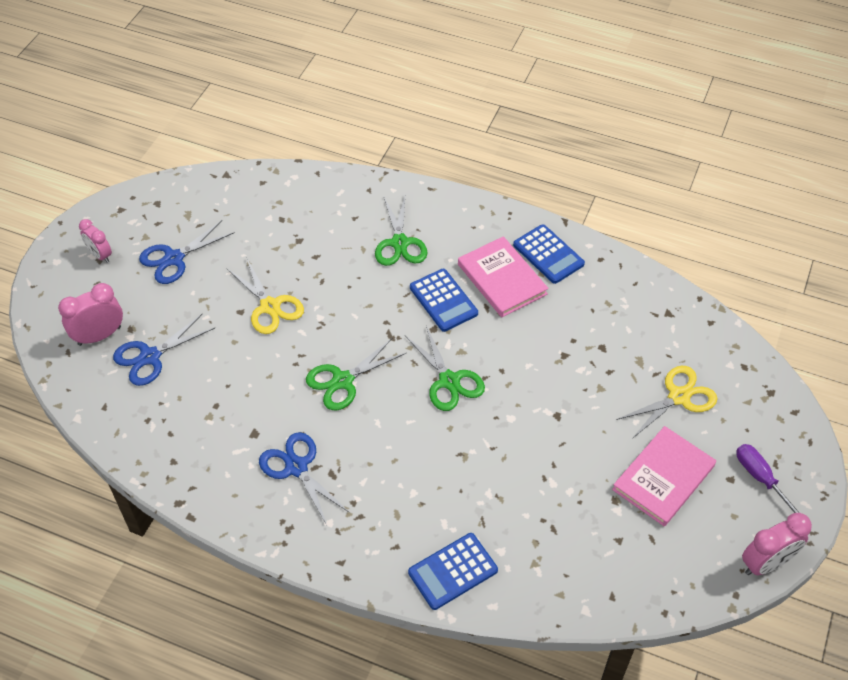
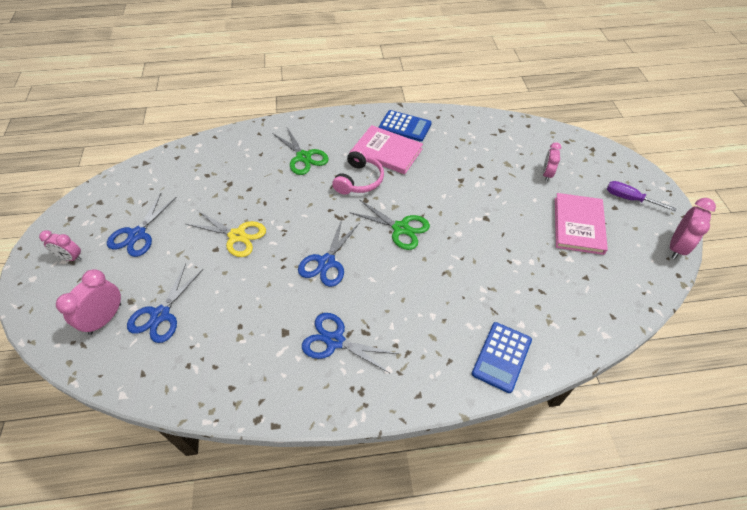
camera: 30 degrees left, 0 degrees up
(342, 381) = (326, 262): green scissors -> blue scissors
(443, 300) = (359, 180): blue calculator -> pink headphones
(679, 397) = (546, 174): yellow scissors -> pink clock

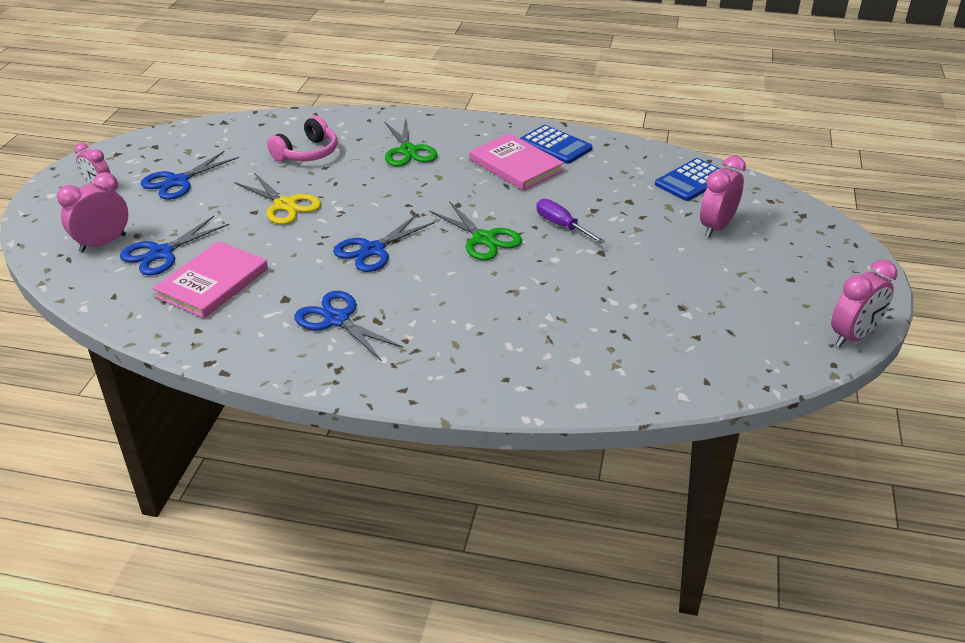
camera: 20 degrees right, 15 degrees down
(359, 180) = (462, 185): pink headphones -> pink headphones (307, 153)
(501, 357) = (529, 382): blue calculator -> blue calculator (691, 180)
(546, 174) = (716, 227): pink clock -> pink clock, size x1.51
(578, 225) = (724, 285): pink book -> pink book (212, 283)
(629, 198) = (819, 274): purple screwdriver -> purple screwdriver (561, 225)

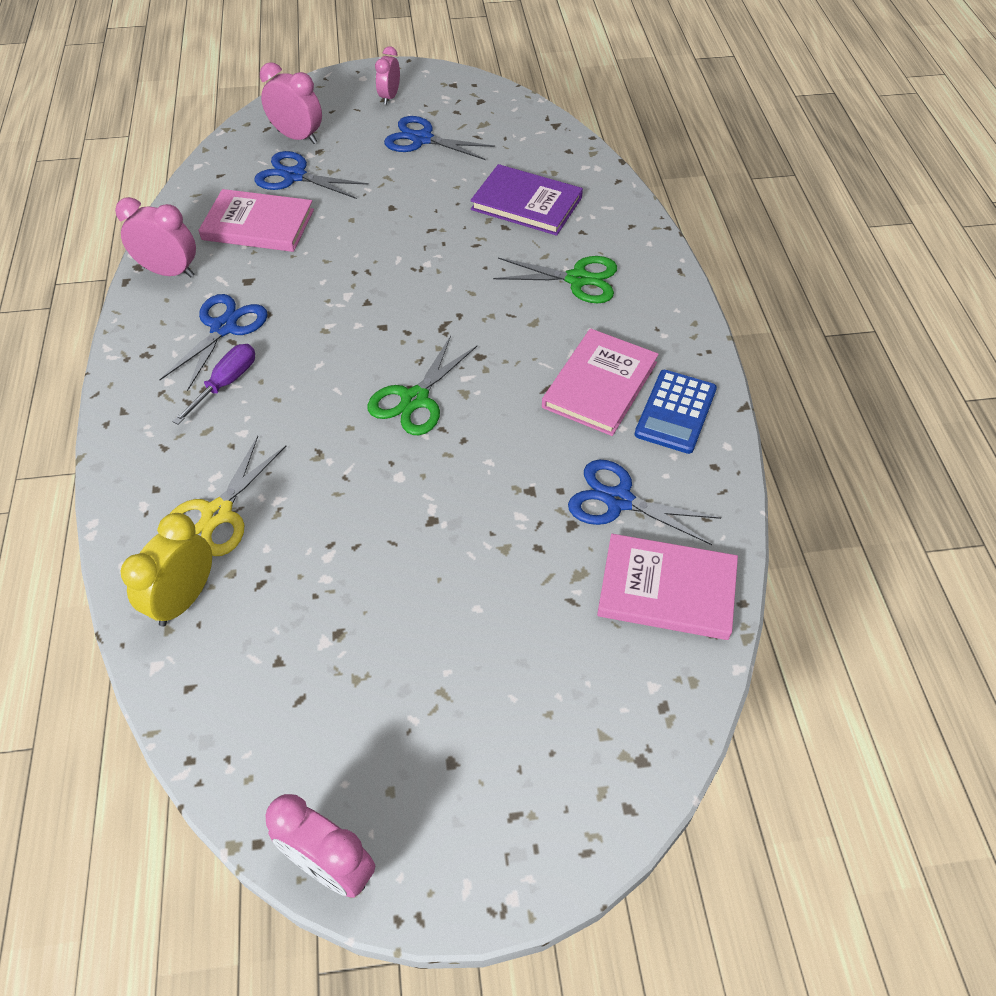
camera: 70 degrees right, 15 degrees up
(285, 205) = (413, 224): yellow scissors -> yellow scissors (217, 514)
(307, 153) = (526, 204): pink headphones -> purple book
(372, 250) = (355, 315): blue scissors -> blue scissors (618, 500)
(408, 151) = (577, 279): green scissors -> green scissors turned 135 degrees counterclockwise
(561, 225) = (476, 465): purple screwdriver -> purple screwdriver (226, 383)
(626, 375) = (184, 599): none -> yellow clock
(691, 180) = (667, 589): blue calculator -> pink book
(716, 227) = (551, 643): pink clock -> pink clock (169, 272)

